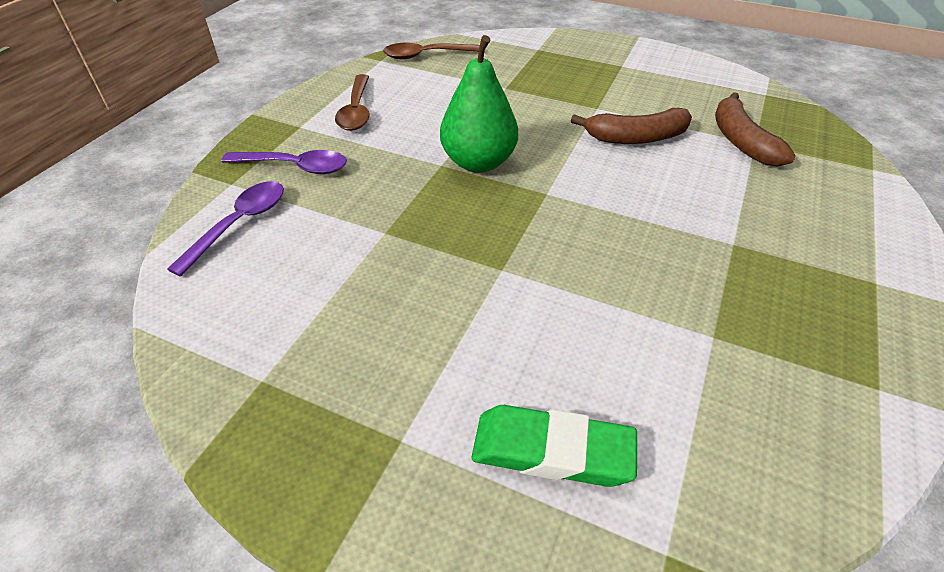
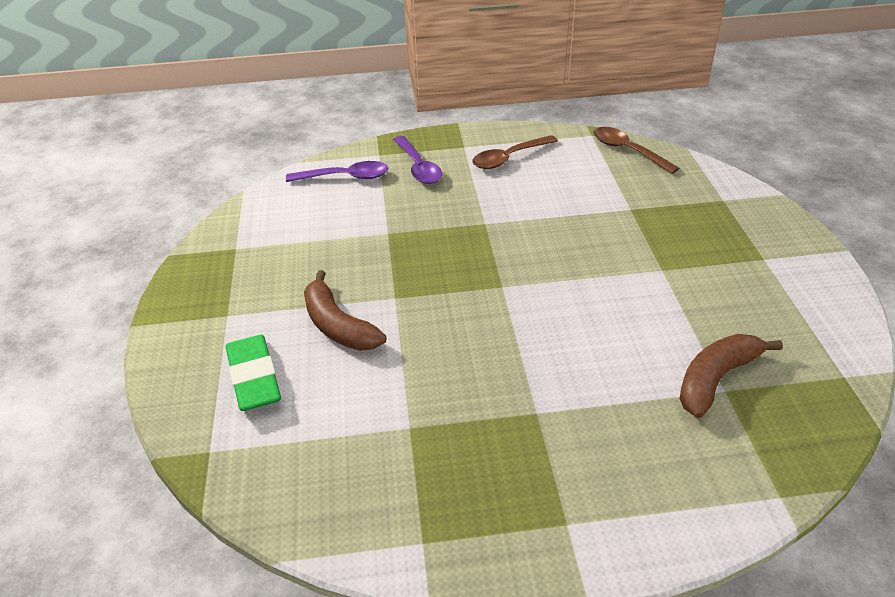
camera: 60 degrees right, 5 degrees down
(478, 162) = (506, 238): green pear -> none
(636, 137) = (638, 308): brown banana -> brown banana (338, 325)

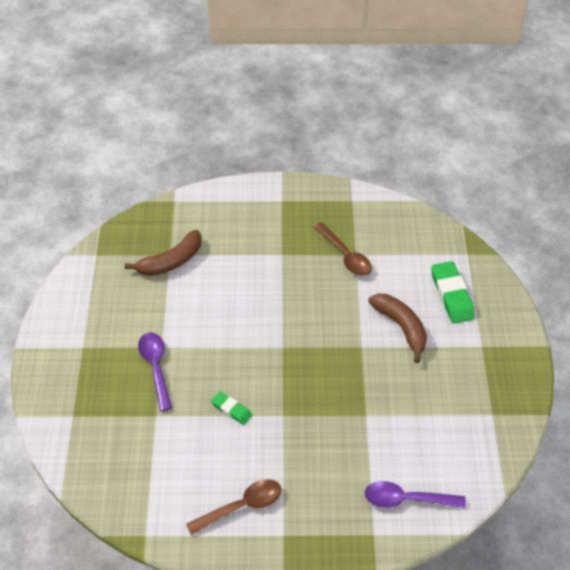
camera: 175 degrees left, 10 degrees up
(418, 167) = (334, 505): purple spoon -> purple spoon (156, 367)
(546, 222) = (231, 409): none -> green eraser
(627, 151) = (121, 500): brown spoon -> brown spoon (346, 256)

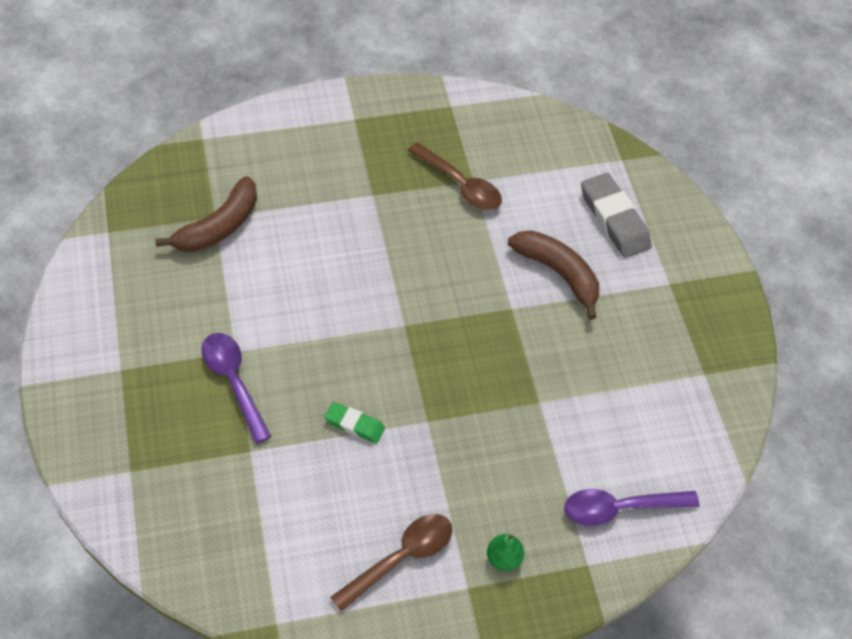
camera: 15 degrees left, 5 degrees up
(314, 519) = (504, 558): none -> green pear
(451, 295) = (614, 219): green eraser -> grey eraser

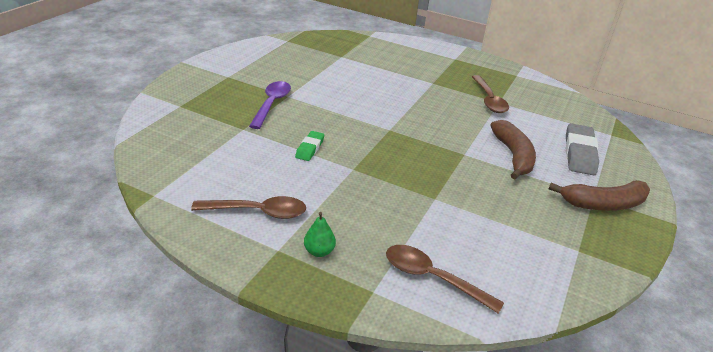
camera: 40 degrees right, 20 degrees down
(218, 226) = (339, 59): brown banana -> brown banana (603, 204)
(354, 425) = (310, 148): green eraser -> green eraser turned 45 degrees clockwise
(620, 508) = (432, 278): purple spoon -> brown spoon

